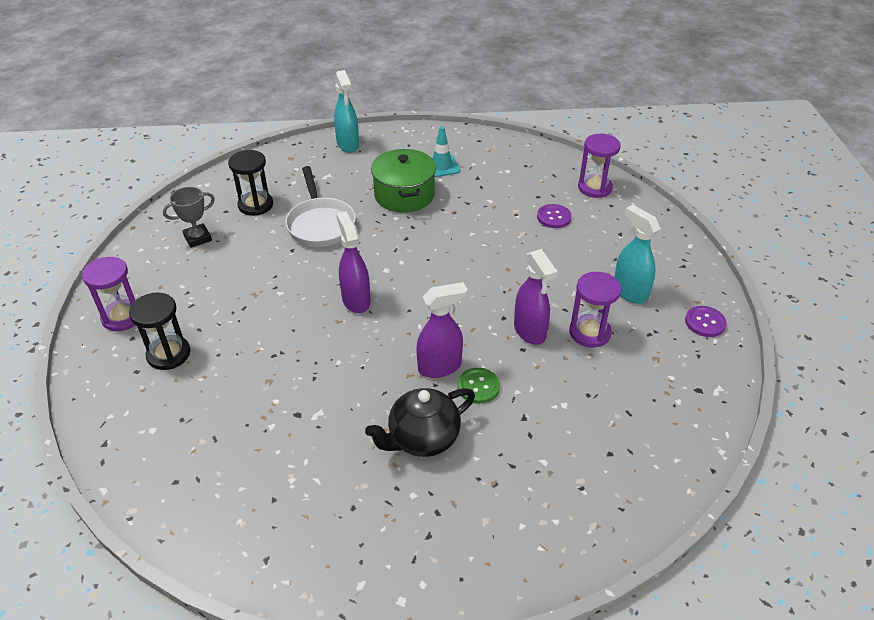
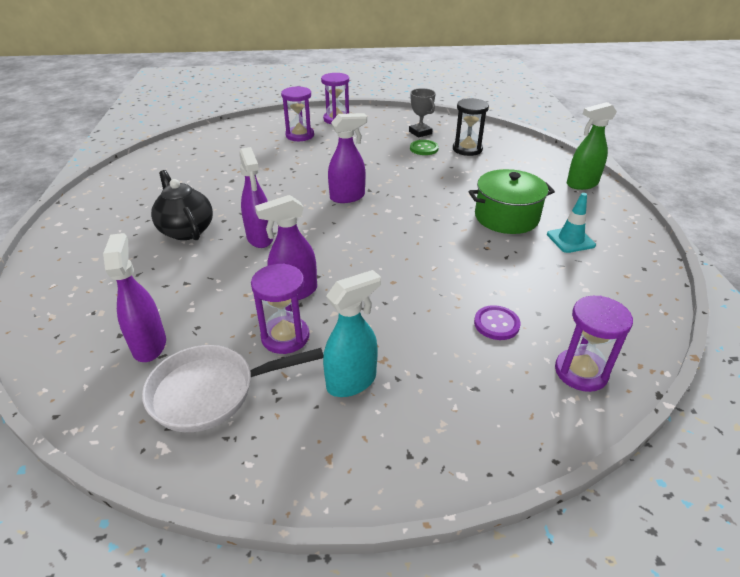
camera: 90 degrees right, 5 degrees down
(168, 354) = (300, 135): black hourglass -> purple hourglass
(320, 224) = (448, 177): white pan -> white pan (211, 392)
(348, 145) = (581, 184): turquoise spray bottle -> green spray bottle
(478, 386) = (231, 258): green button -> green button (424, 148)
(618, 425) = (149, 345): none -> purple spray bottle
(705, 322) = (284, 458): purple button -> none

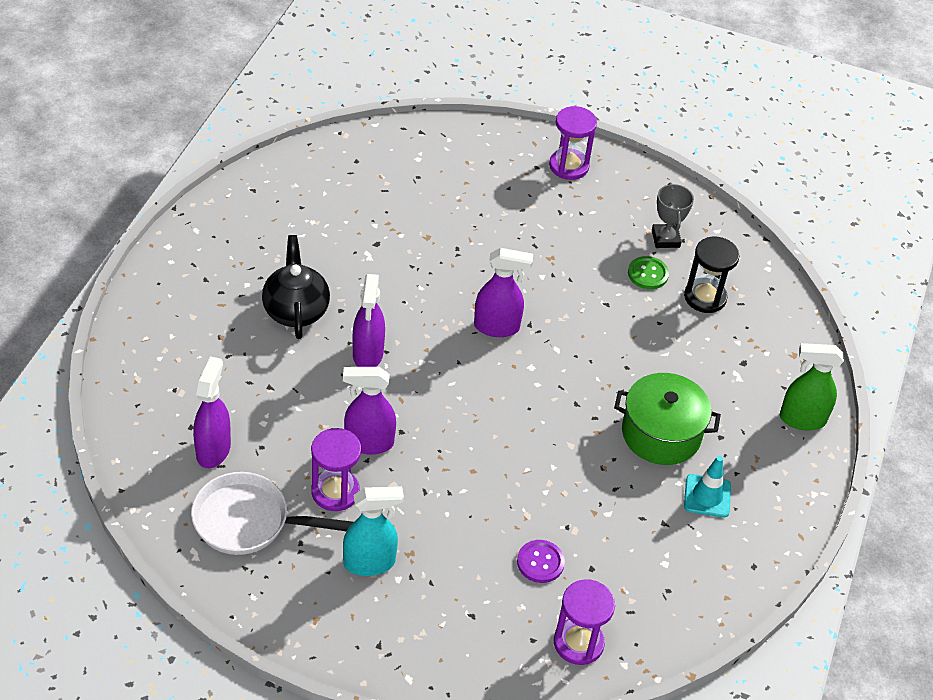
camera: 20 degrees right, 10 degrees up
(300, 135) = (500, 184): purple hourglass -> none

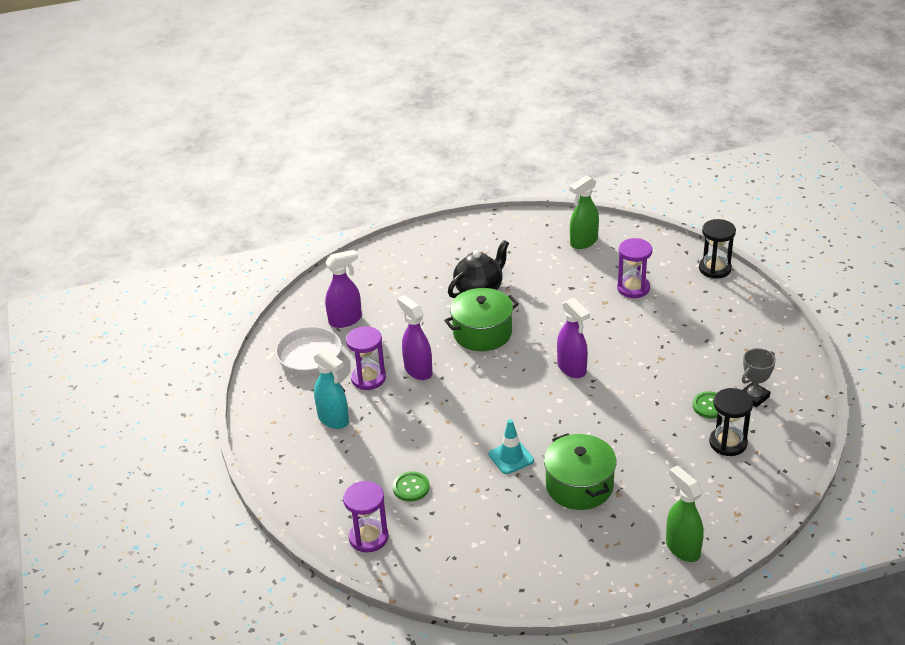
camera: 60 degrees right, 10 degrees down
(317, 185) = (583, 242): none -> green spray bottle
(368, 354) = (482, 333): purple spray bottle -> green pot
(468, 133) = (715, 269): none -> black hourglass
(540, 562) = (411, 487): purple button -> green button
(569, 166) = (752, 322): purple hourglass -> purple hourglass (633, 288)
(707, 496) = (553, 535): turquoise traffic cone -> turquoise traffic cone (511, 457)

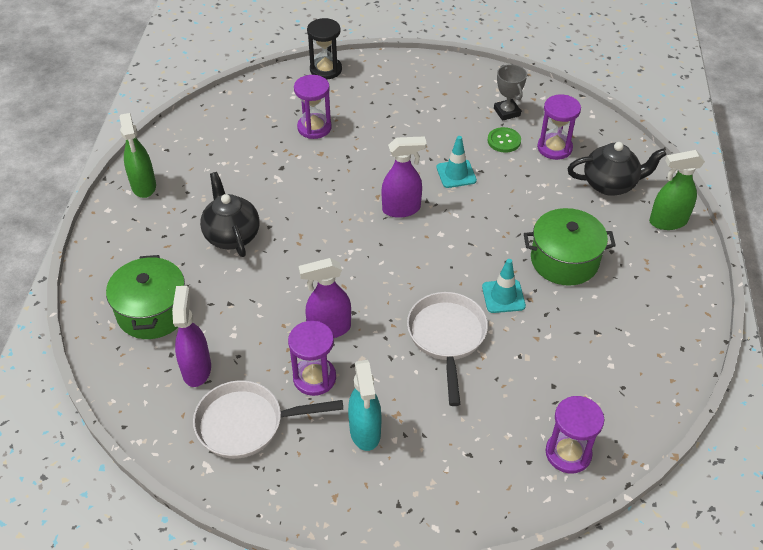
camera: 70 degrees left, 10 degrees up
(333, 419) = (365, 432): turquoise spray bottle -> turquoise spray bottle turned 105 degrees clockwise
(411, 487) = (509, 392): green button -> none
(446, 436) = (447, 337): none -> white pan
(482, 333) = (304, 256): green pot -> green pot (153, 311)
(583, 242) = (218, 134): green spray bottle -> green spray bottle (144, 186)
(640, 388) = (456, 174): none -> turquoise traffic cone
(705, 495) = (610, 184): none -> black teapot
(728, 443) = (554, 148): black hourglass -> purple hourglass

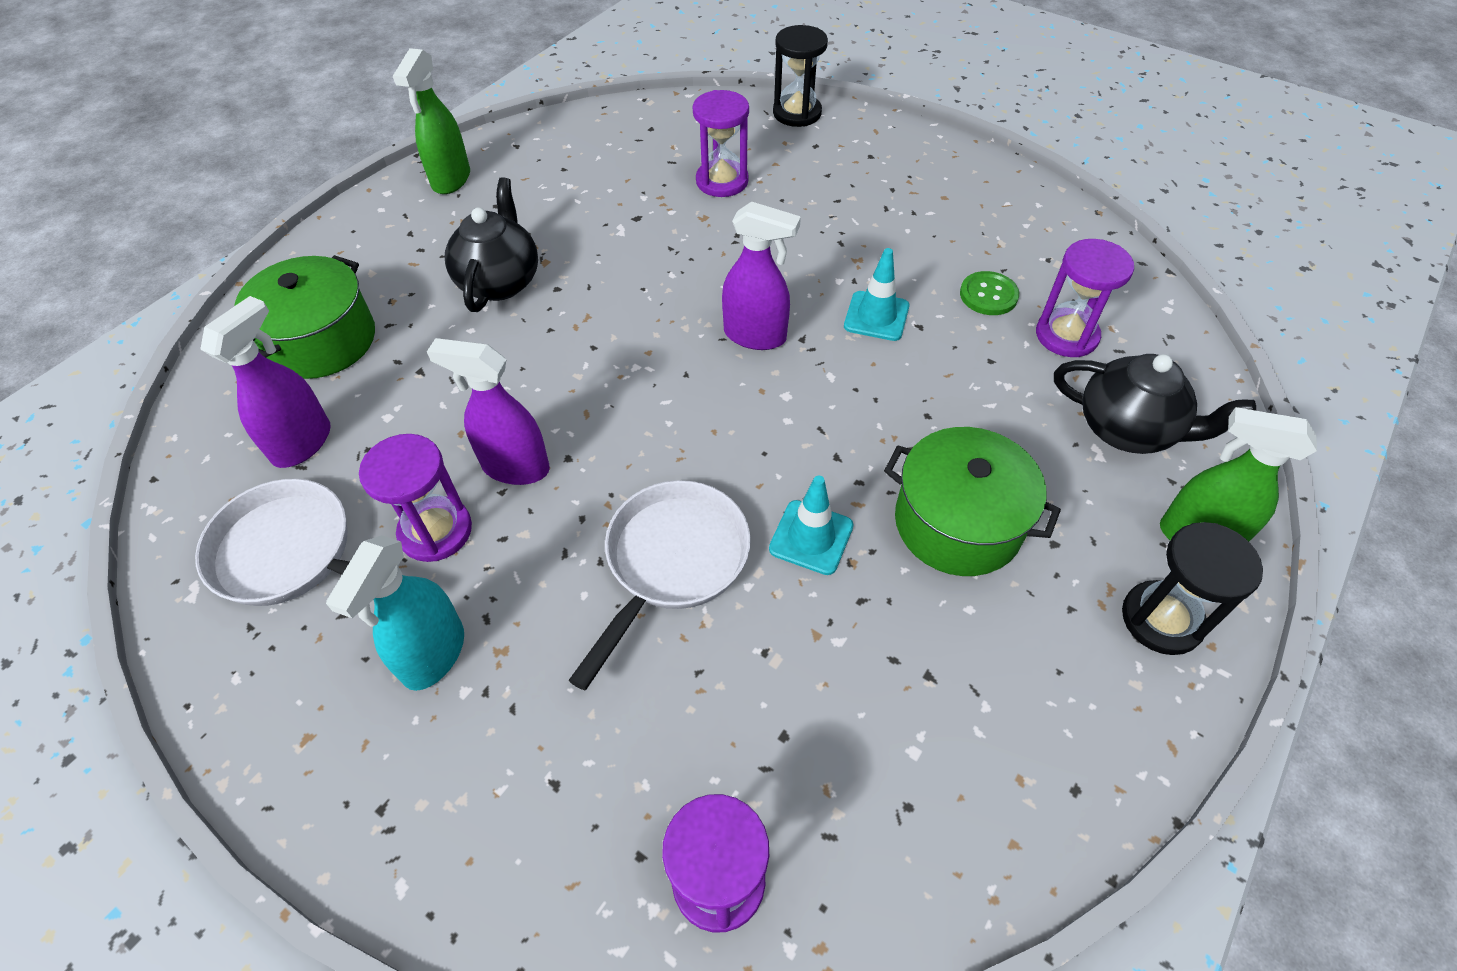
camera: 30 degrees right, 5 degrees up
(506, 112) = (1023, 255): grey trophy -> none
(674, 264) = (1161, 619): none -> black hourglass

